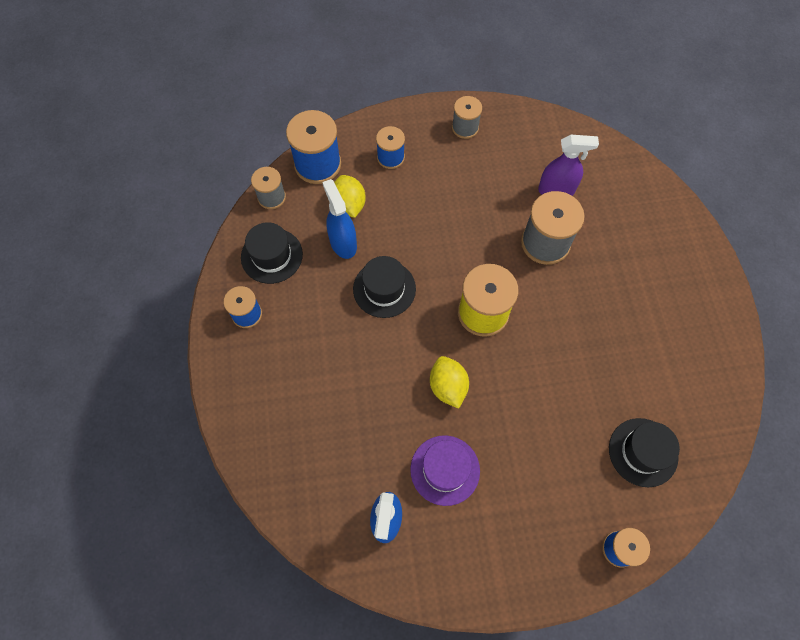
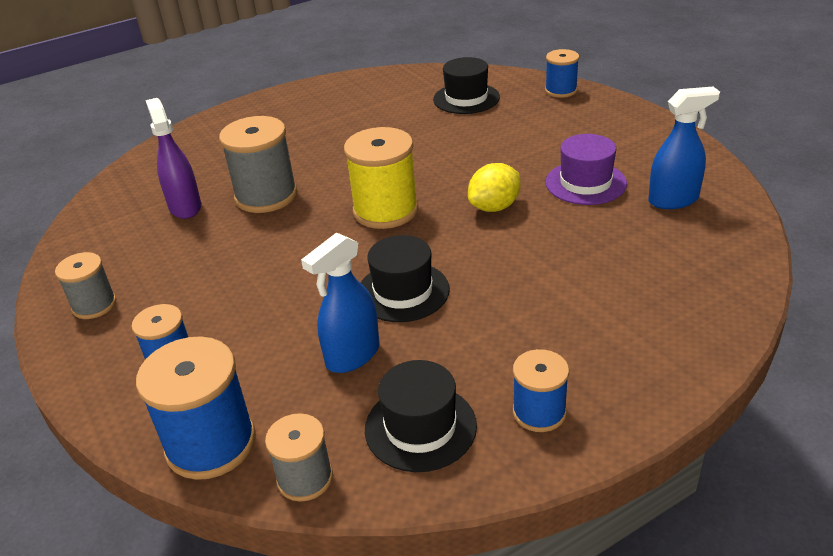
camera: 110 degrees left, 30 degrees down
(349, 205) = (280, 374): yellow lemon -> none

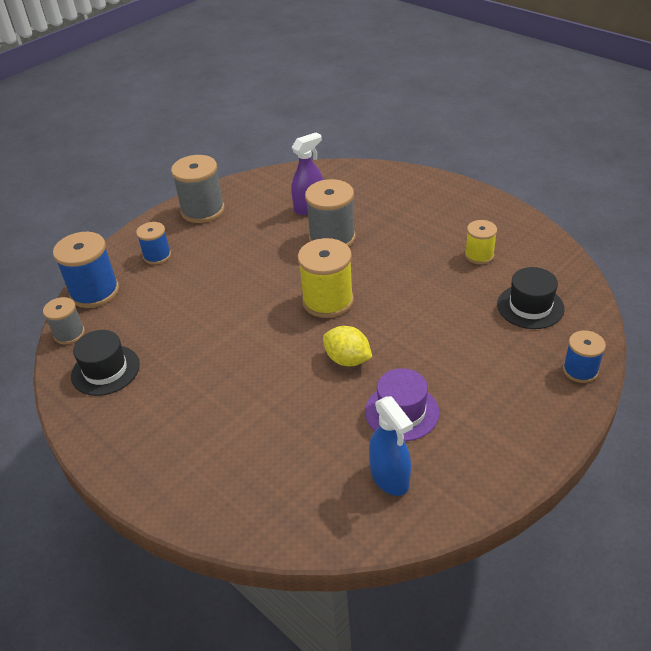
camera: 75 degrees right, 5 degrees up
(94, 305) = (202, 210): grey spool -> grey spool, size x1.69
(352, 355) = (165, 326): blue spray bottle -> none
(372, 111) = (479, 255): none -> yellow spool
(403, 291) = (231, 333): black hat -> none
(539, 412) = (118, 422): blue spool -> none

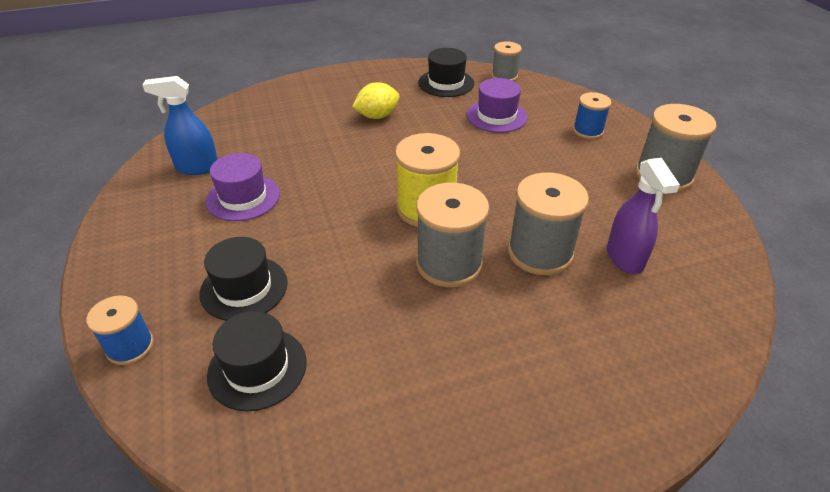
camera: 115 degrees right, 0 degrees up
(94, 292) = (552, 93): blue spool -> none
(160, 312) = (496, 116): none -> purple hat
(347, 360) = (334, 191): yellow lemon -> yellow lemon (377, 116)
(376, 269) = (449, 264): none -> grey spool
(479, 255) = (396, 377): yellow spool -> none
(486, 348) = (244, 288): none -> black hat

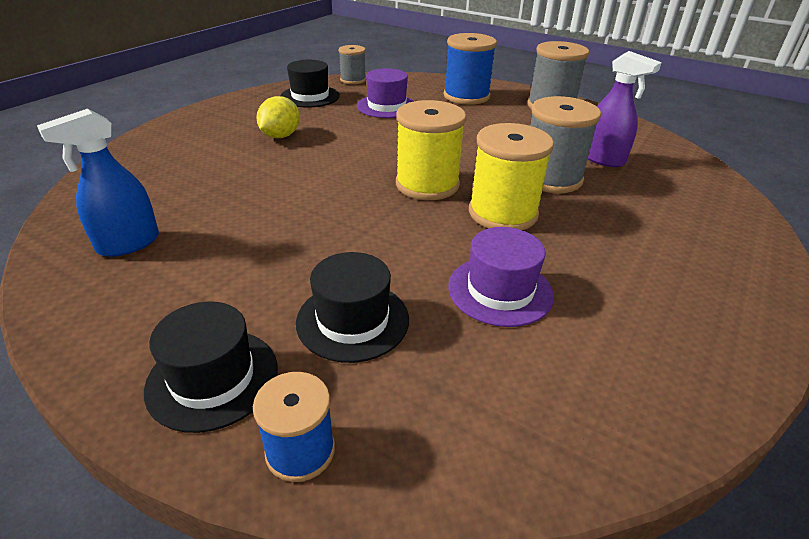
camera: 40 degrees left, 5 degrees down
(243, 197) = (232, 247): purple hat -> purple hat (500, 290)
(257, 368) = (471, 377): black hat -> black hat (213, 378)
(449, 264) = (503, 213): grey spool -> yellow spool
(588, 131) = (466, 96): blue spool -> blue spool, size x1.69

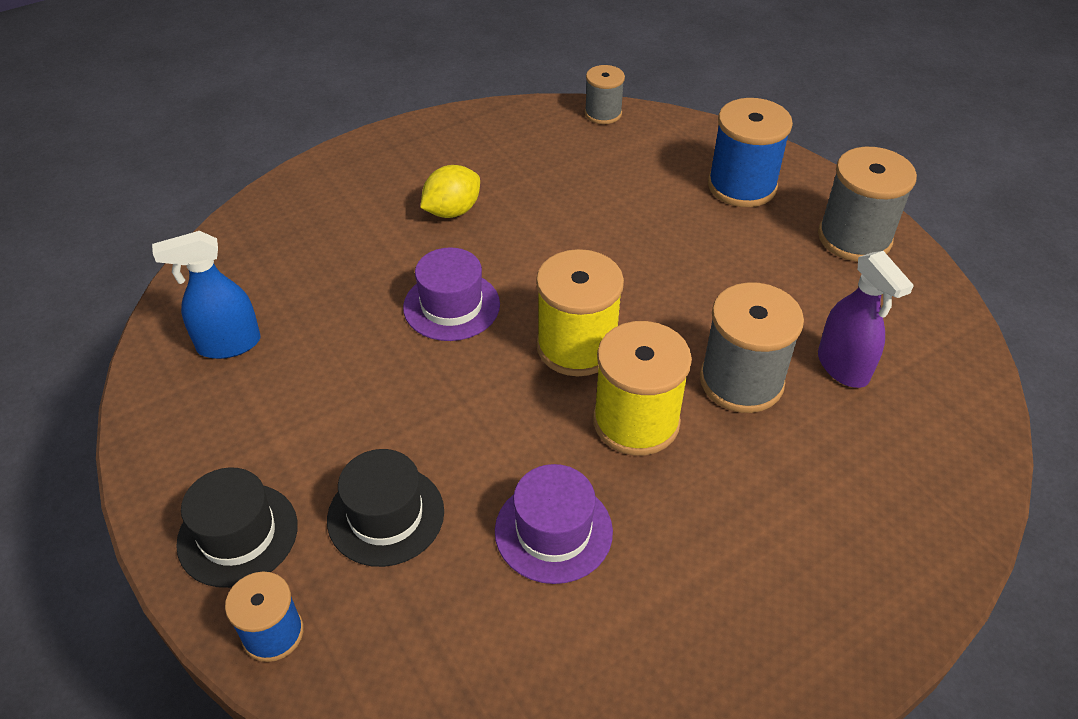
camera: 25 degrees right, 10 degrees up
(310, 96) = (527, 138): black hat -> none
(386, 106) = (616, 183): purple hat -> purple hat (451, 306)

